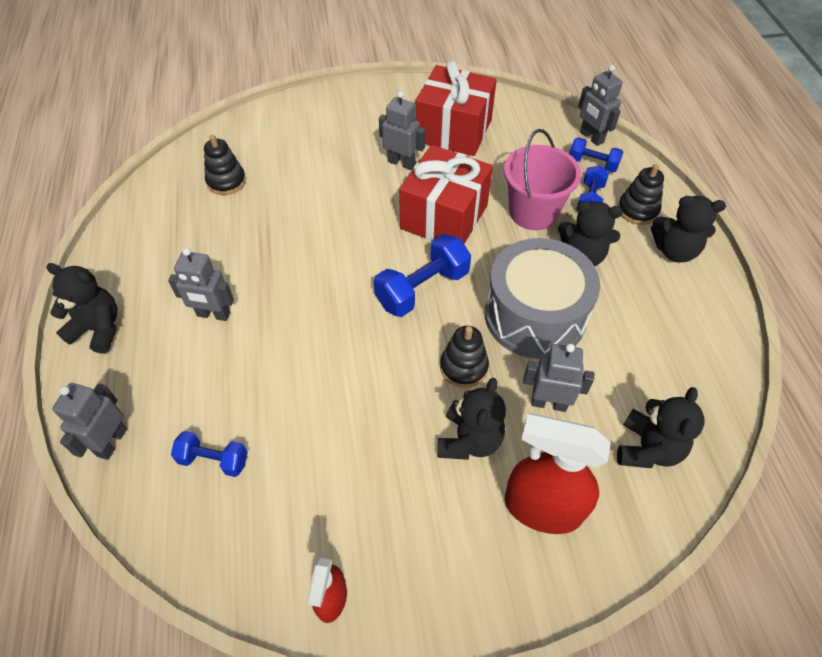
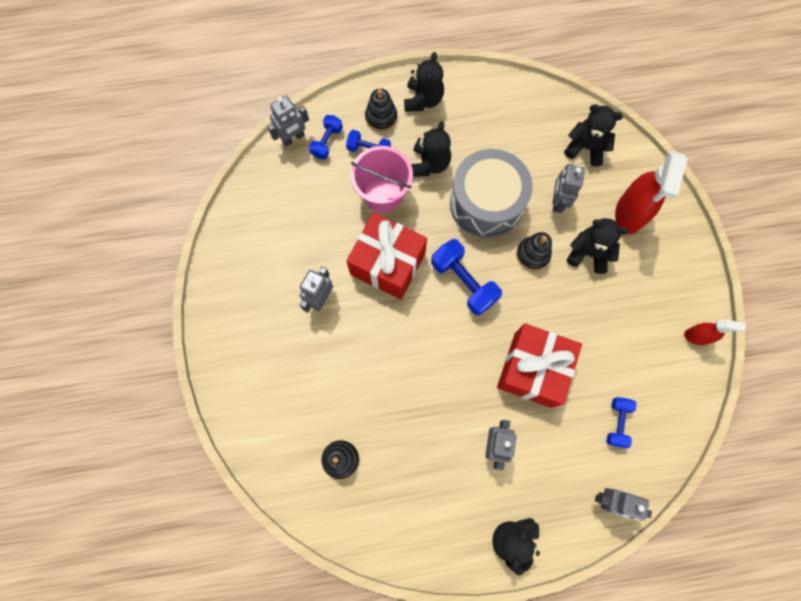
camera: 90 degrees left, 20 degrees up
(453, 131) = (278, 252): red gift -> red gift (533, 369)

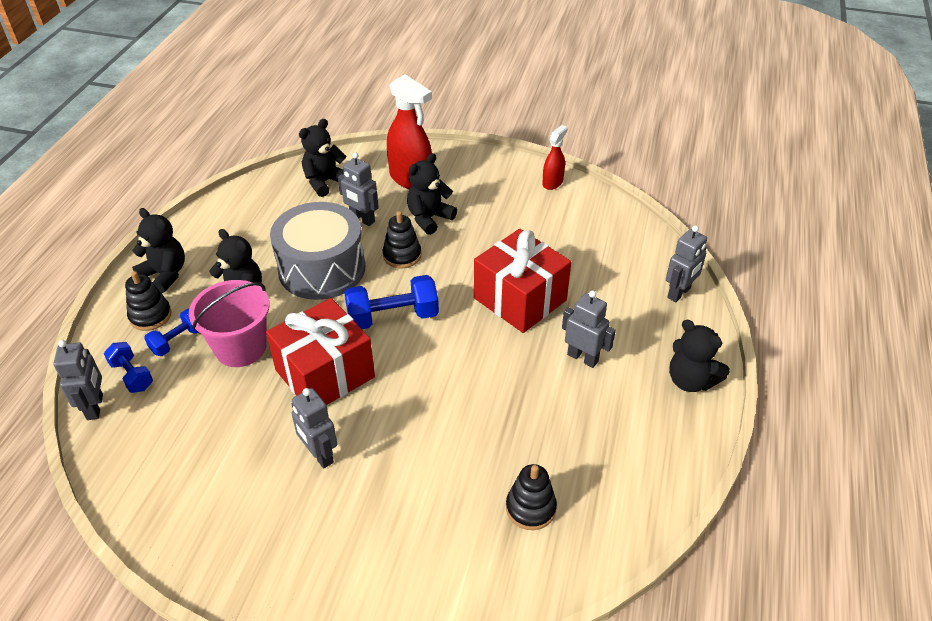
camera: 65 degrees left, 30 degrees down
(617, 423) = (605, 260): blue dumbbell -> none

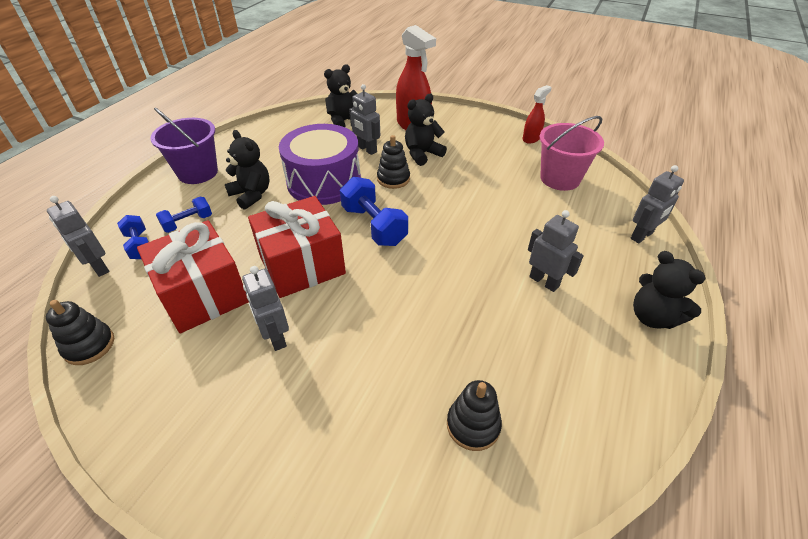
camera: 10 degrees right, 0 degrees up
(95, 407) = (99, 267): grey robot -> grey robot turned 135 degrees clockwise
(150, 316) = (174, 201): black stacking toy -> black stacking toy (89, 345)
(165, 274) = (198, 172): black teddy bear -> purple bucket
(240, 348) = (237, 234): pink bucket -> pink bucket (560, 179)
(322, 269) = (324, 182): grey drum -> purple drum
(393, 317) = (374, 226): blue dumbbell -> blue dumbbell turned 60 degrees clockwise
(520, 299) = (490, 224): red gift -> red gift (203, 294)

